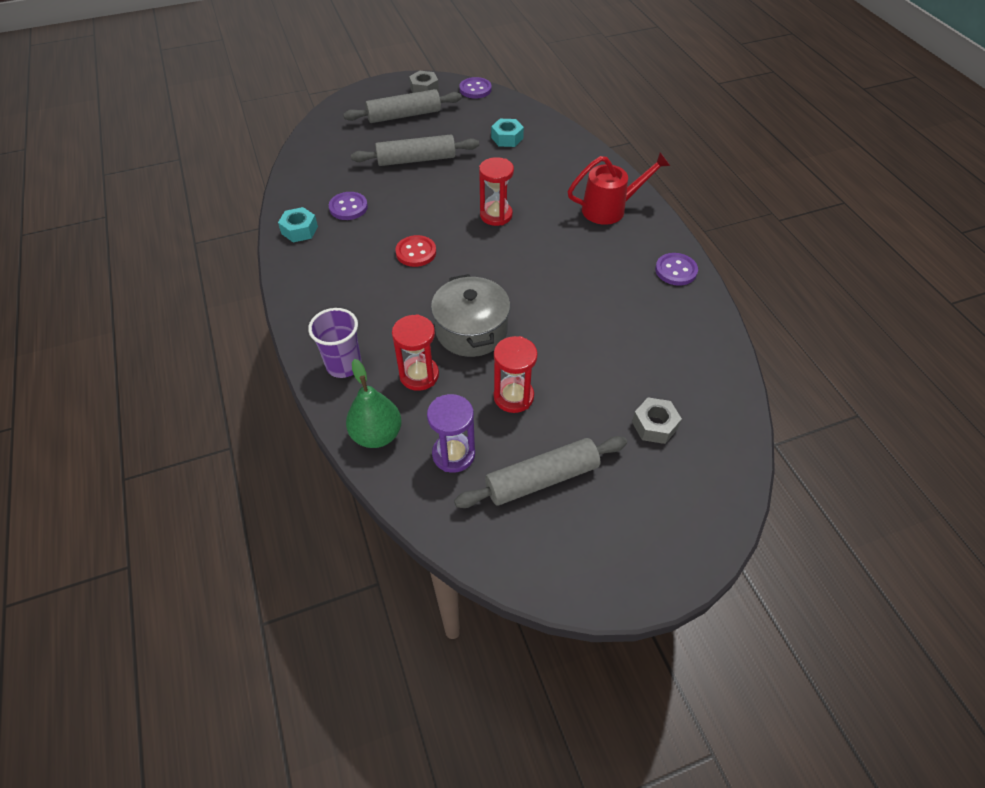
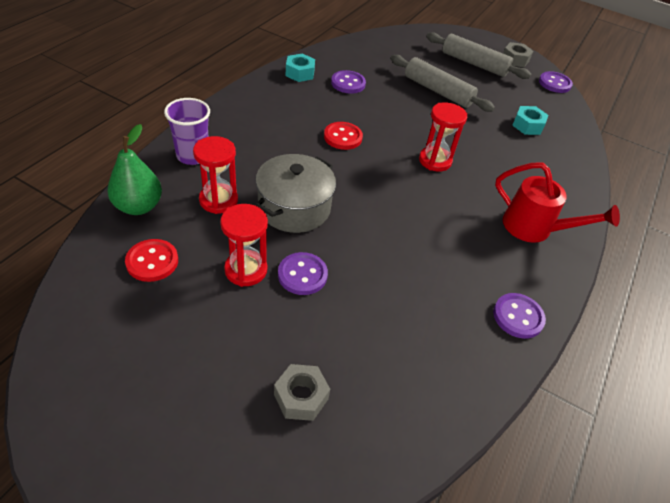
camera: 45 degrees right, 5 degrees down
(453, 454) = (152, 261): purple hourglass -> red button
(542, 479) = (167, 336): grey rolling pin -> none
(547, 364) = (302, 275): none -> purple button

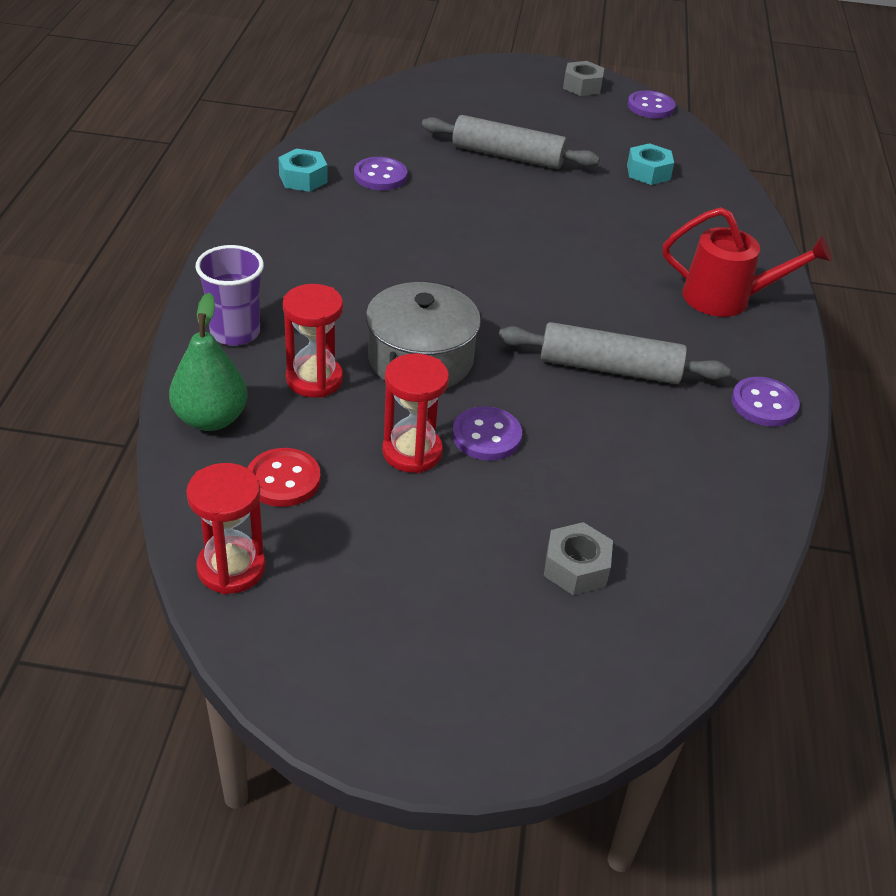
camera: 20 degrees left, 5 degrees down
(343, 137) = (422, 251): red button -> none
(435, 161) = (560, 249): red hourglass -> red hourglass (231, 568)
(474, 63) = (532, 105): grey rolling pin -> grey rolling pin (609, 368)

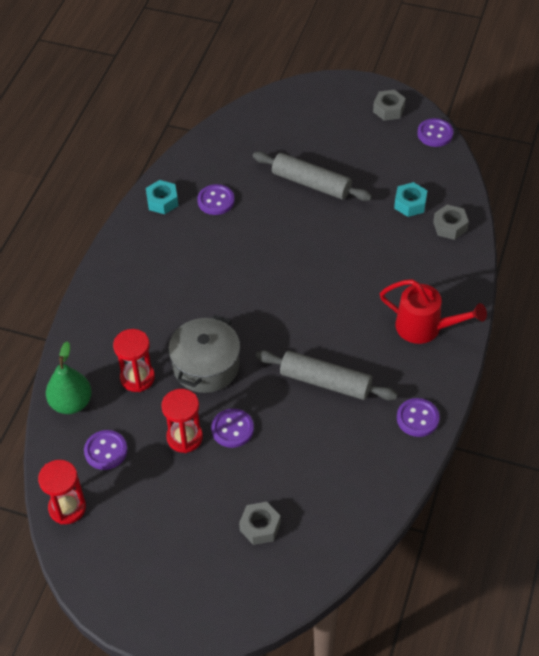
camera: 15 degrees right, 10 degrees up
(235, 332) = (95, 337): purple cup -> none
(283, 480) = (106, 451): red button -> purple button
(711, 193) = (450, 226): none -> grey nut

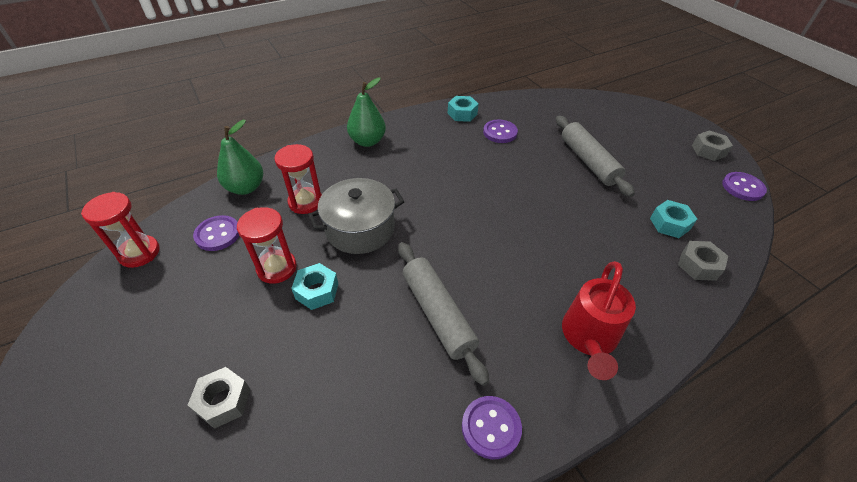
camera: 40 degrees right, 5 degrees down
(115, 288) = (367, 141): none -> green pear
(232, 429) = (317, 291): purple button -> turquoise nut
(425, 328) = (589, 338): red watering can -> red watering can turned 45 degrees clockwise

